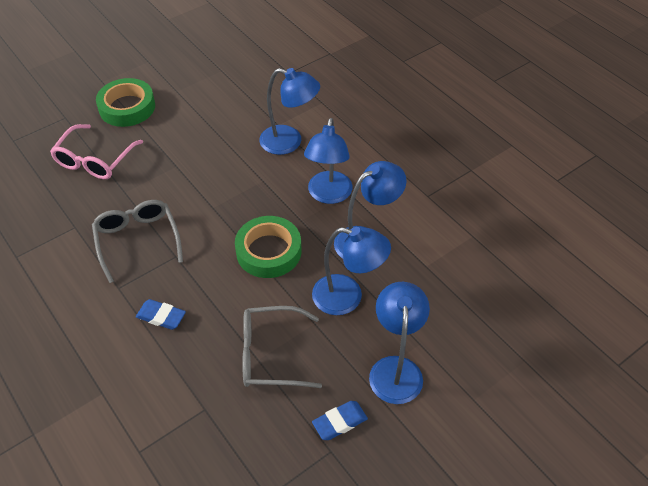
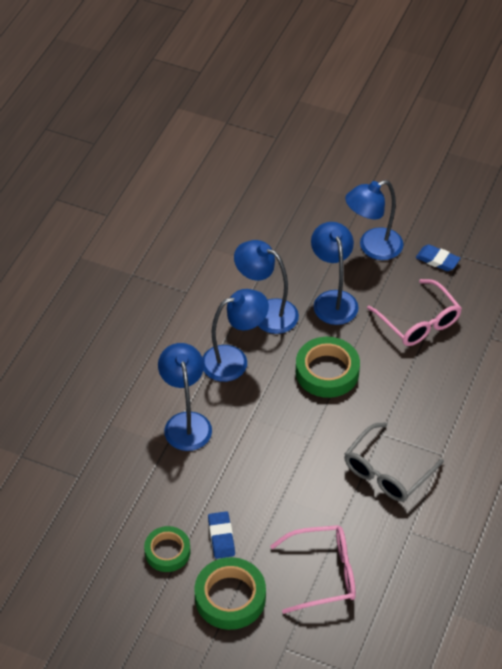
camera: 120 degrees left, 0 degrees up
(161, 316) = (443, 408): blue eraser -> blue eraser (221, 537)
(190, 92) = (167, 552): none -> green tape
(270, 354) = (419, 322): grey glasses -> pink glasses

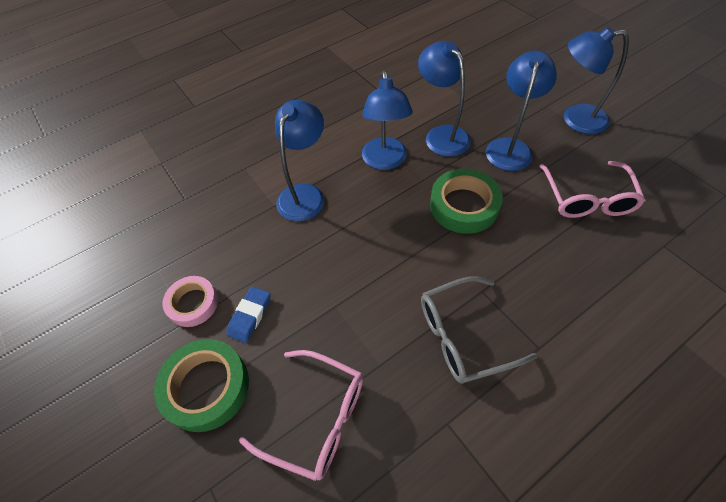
camera: 35 degrees right, 5 degrees up
(167, 552) = (193, 303): green tape -> pink tape
(234, 360) = (385, 161): blue lamp -> blue lamp turned 75 degrees clockwise
(437, 260) = (637, 152): blue eraser -> none

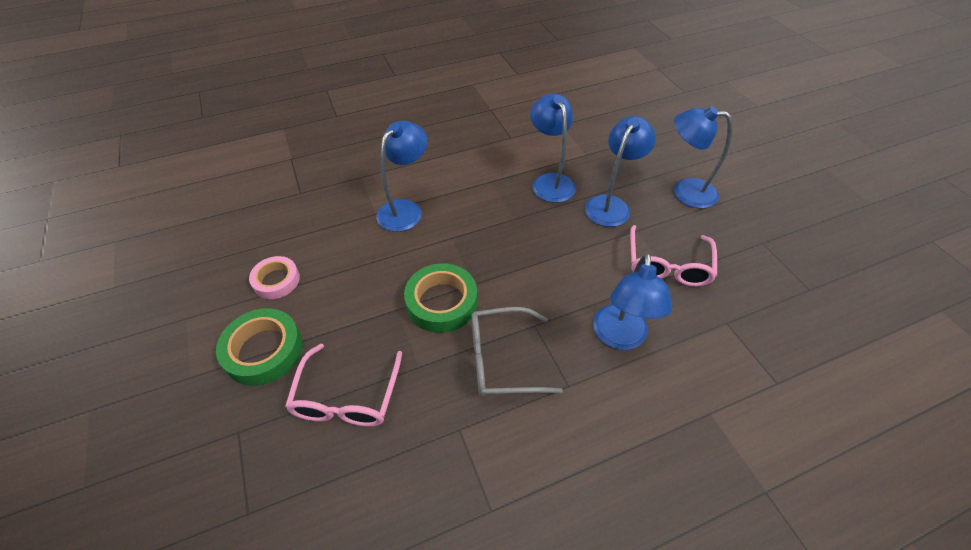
camera: 10 degrees right, 5 degrees down
(250, 316) = (321, 301): blue eraser -> none
(316, 418) = (347, 397): pink glasses -> pink glasses turned 60 degrees clockwise
(385, 161) = (488, 195): blue lamp -> blue lamp (619, 337)
(464, 206) = (546, 248): green tape -> green tape (442, 302)

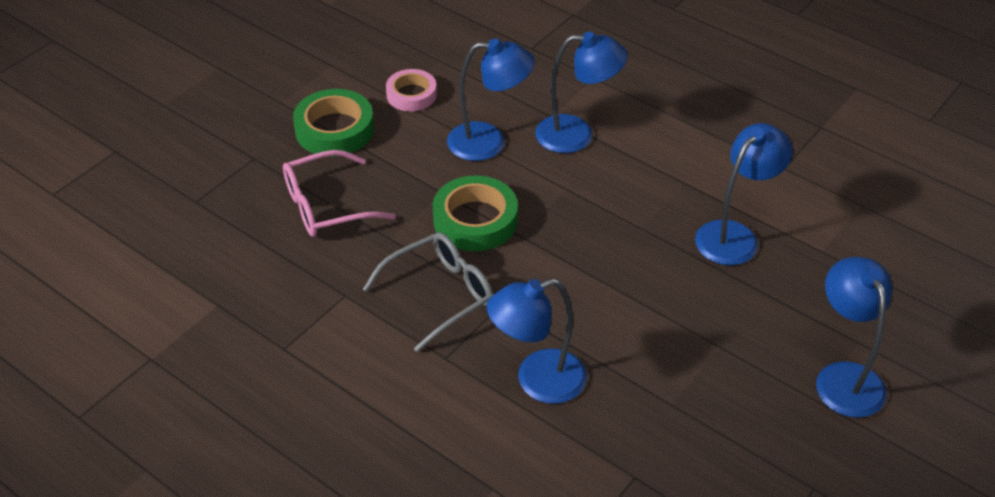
camera: 60 degrees right, 5 degrees down
(502, 359) = (440, 295): grey glasses -> grey glasses turned 90 degrees clockwise
(611, 205) = (745, 307): blue lamp -> blue lamp (489, 142)
(667, 265) = (684, 395): pink glasses -> none

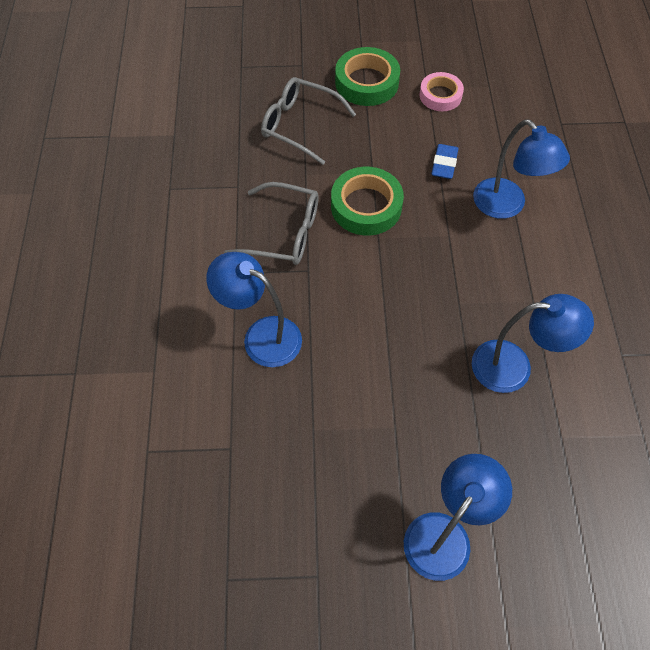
camera: 50 degrees right, 15 degrees up
(326, 206) = (299, 125): pink glasses -> grey glasses
(489, 142) = (444, 164): blue lamp -> blue eraser

